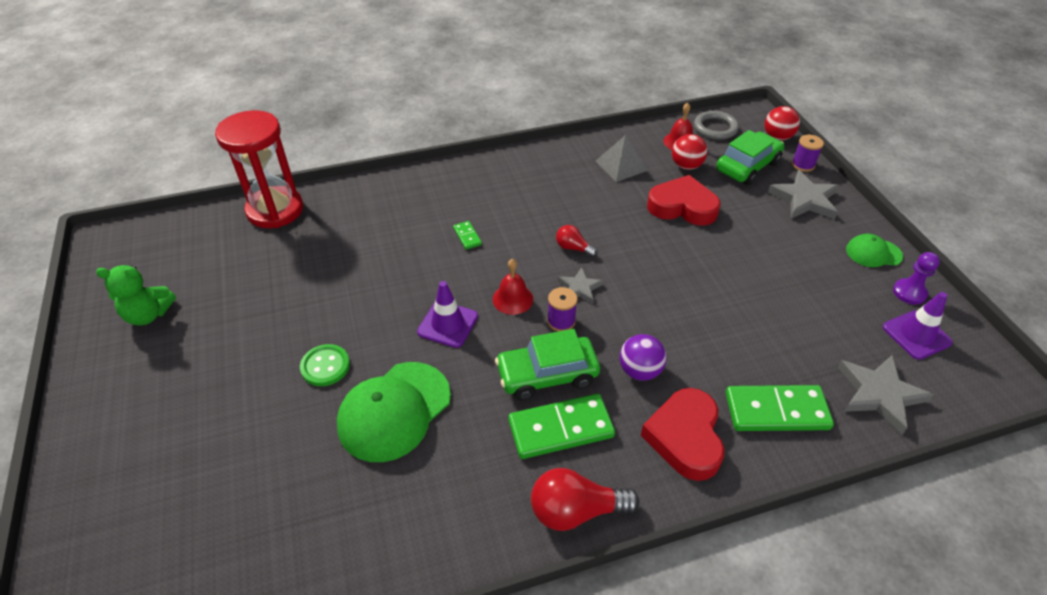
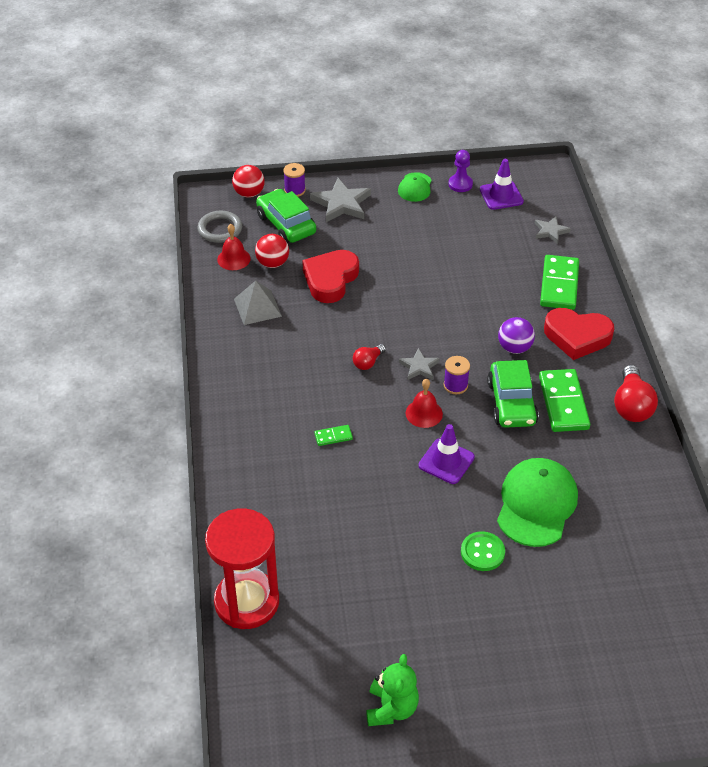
camera: 80 degrees left, 0 degrees up
(394, 411) = (536, 504): green cap -> green cap turned 120 degrees counterclockwise
(879, 394) = (550, 231): grey star -> grey star, size x0.59

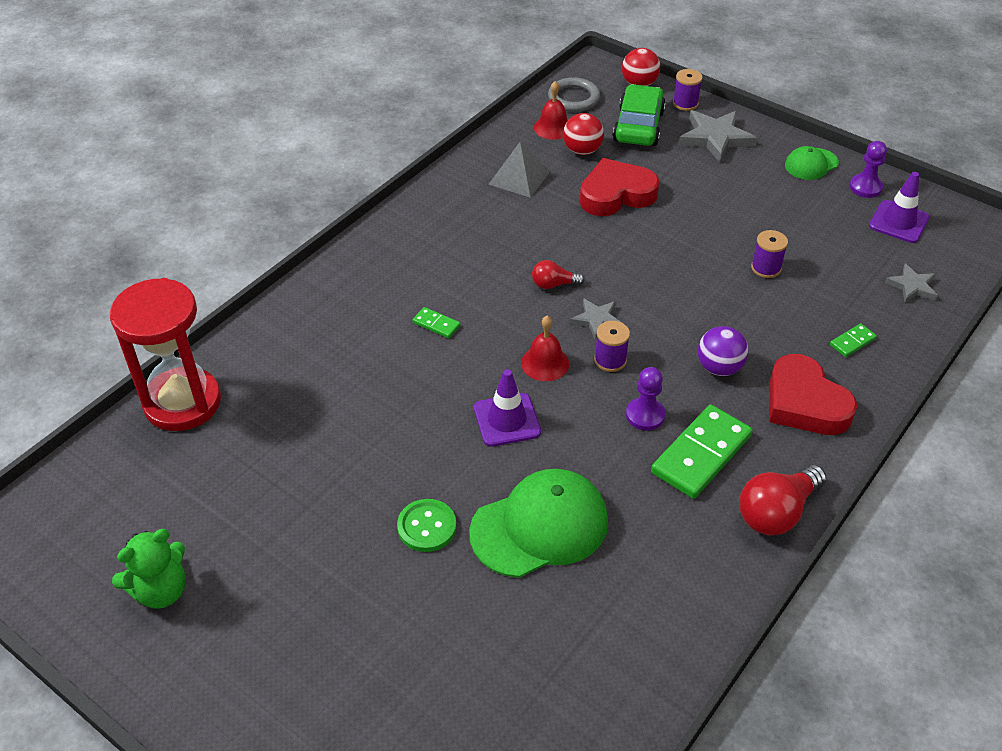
camera: 45 degrees right, 0 degrees up
(468, 271) = (766, 268): none -> purple spool
(511, 403) = (645, 415): green car -> purple pawn
(559, 285) = (852, 342): green domino -> green domino, size x0.46

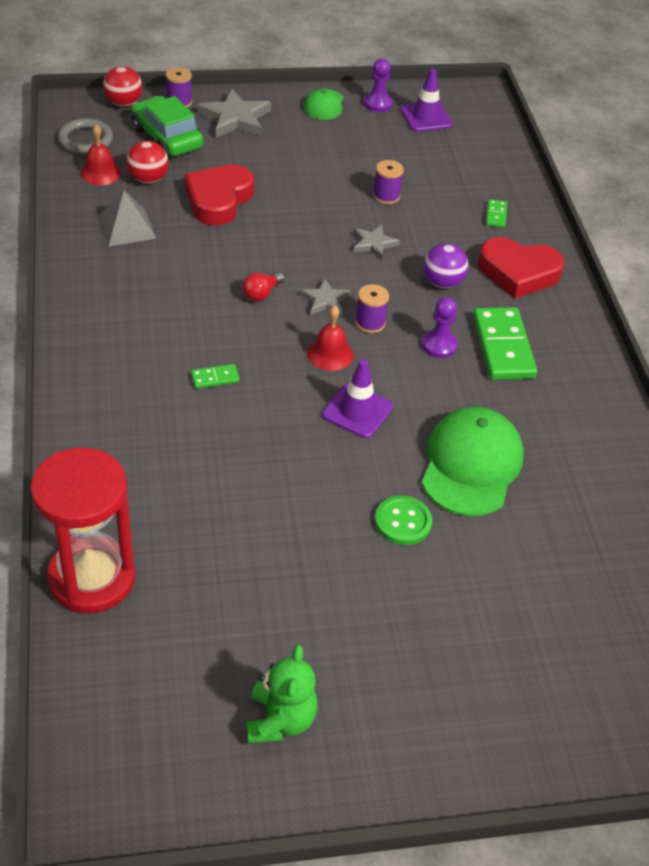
camera: 50 degrees left, 0 degrees up
(776, 512) = (586, 352): red light bulb -> none
(912, 286) = (484, 157): grey star -> grey star (373, 244)

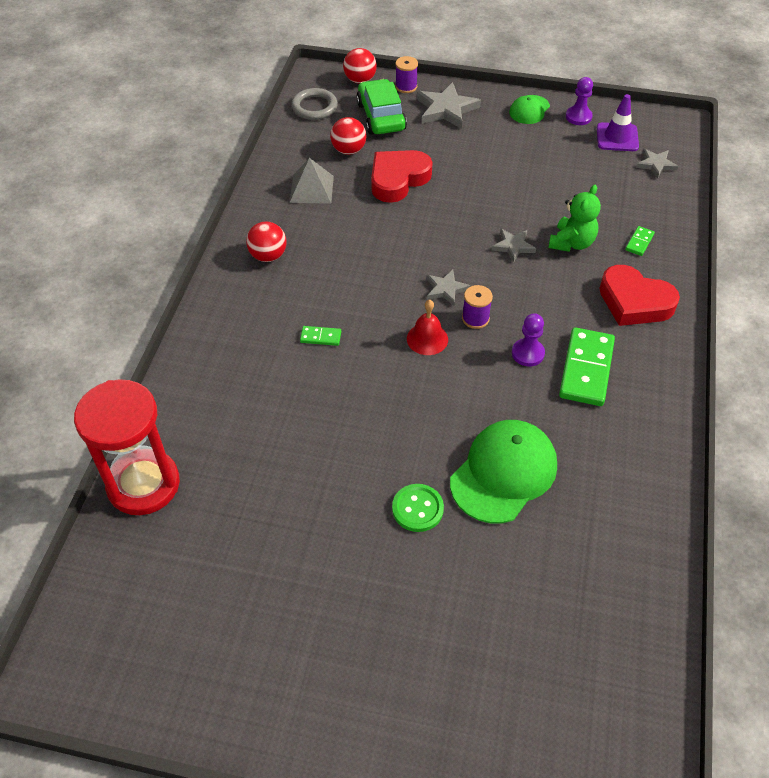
camera: 25 degrees right, 5 degrees up
(100, 173) = (313, 137): red bell -> none
(112, 307) = (268, 256): none -> red ball
(261, 294) = (394, 271): red light bulb -> none
(280, 720) = (231, 655): green teddy bear -> green teddy bear (571, 243)
(357, 411) = (426, 396): purple traffic cone -> none
(386, 196) = (545, 204): purple spool -> none
(442, 283) = (558, 296): purple ball -> none
(476, 137) = (656, 164): none -> grey star

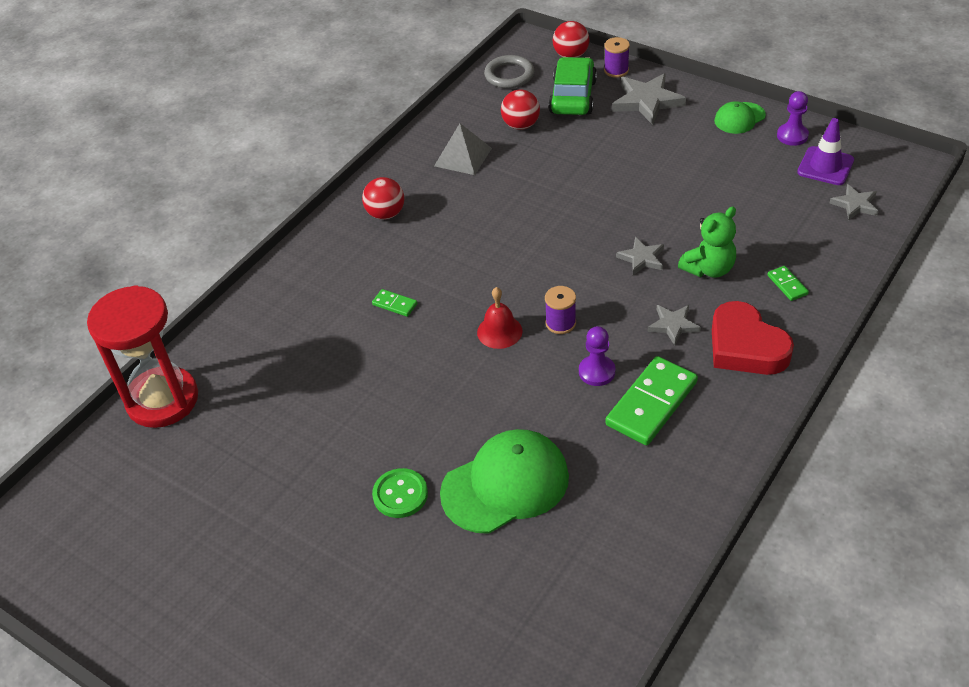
camera: 25 degrees right, 5 degrees down
(398, 179) = (556, 164): red heart -> none
(446, 289) = (545, 286): grey star -> grey star (673, 325)
(639, 242) = (787, 285): green domino -> green domino turned 75 degrees counterclockwise

